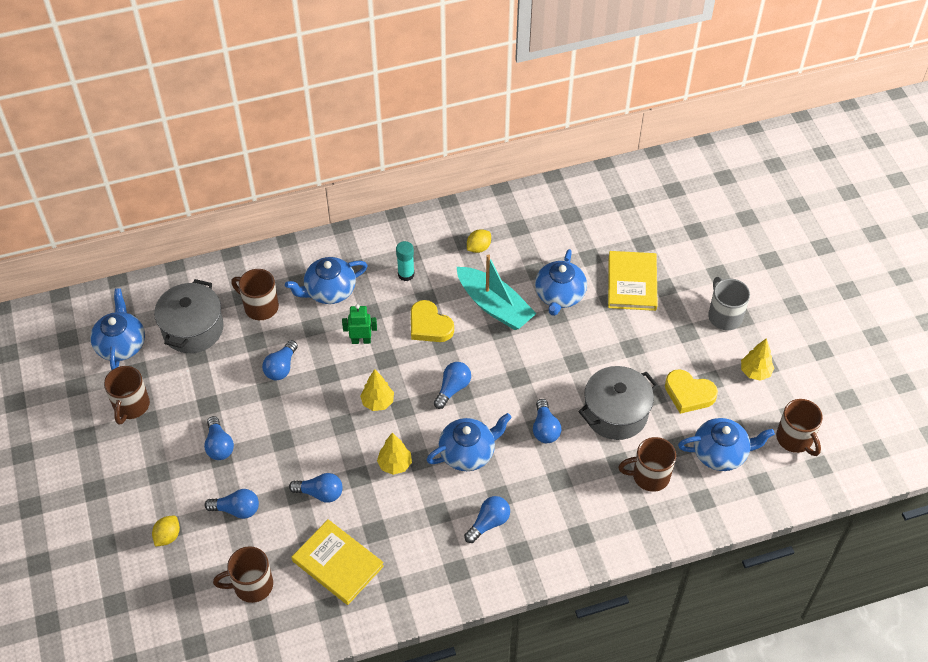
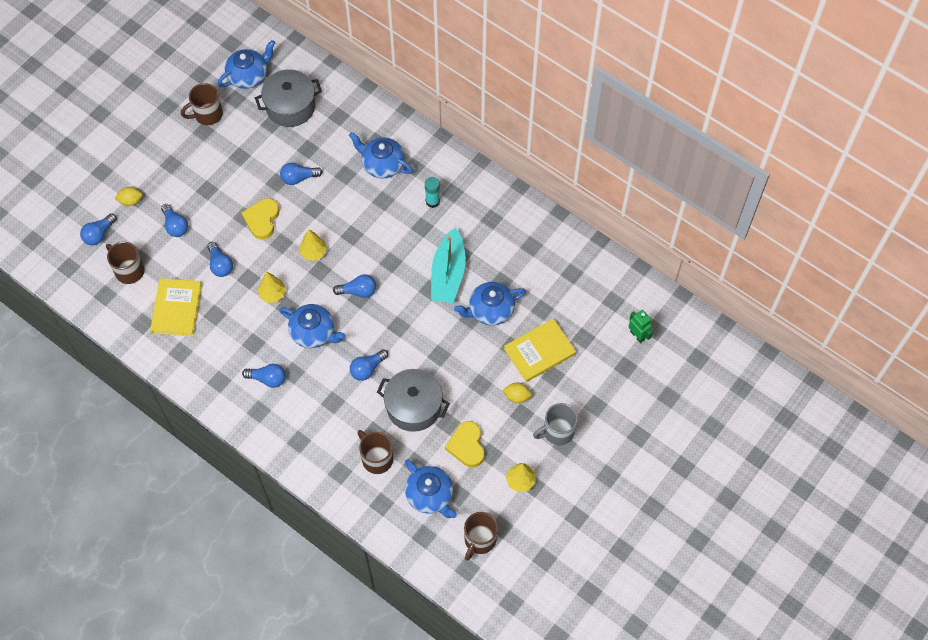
camera: 55 degrees right, 10 degrees up
(219, 445) = (214, 183): blue light bulb -> blue light bulb (99, 234)
(260, 306) = (337, 132): brown mug -> none
(361, 340) = (356, 210): green robot -> green robot (637, 335)
(429, 325) = (400, 244): yellow heart -> yellow heart (262, 220)
(478, 248) = (492, 232): yellow lemon -> yellow lemon (517, 396)
(724, 316) = (557, 432): grey mug -> grey mug turned 150 degrees counterclockwise

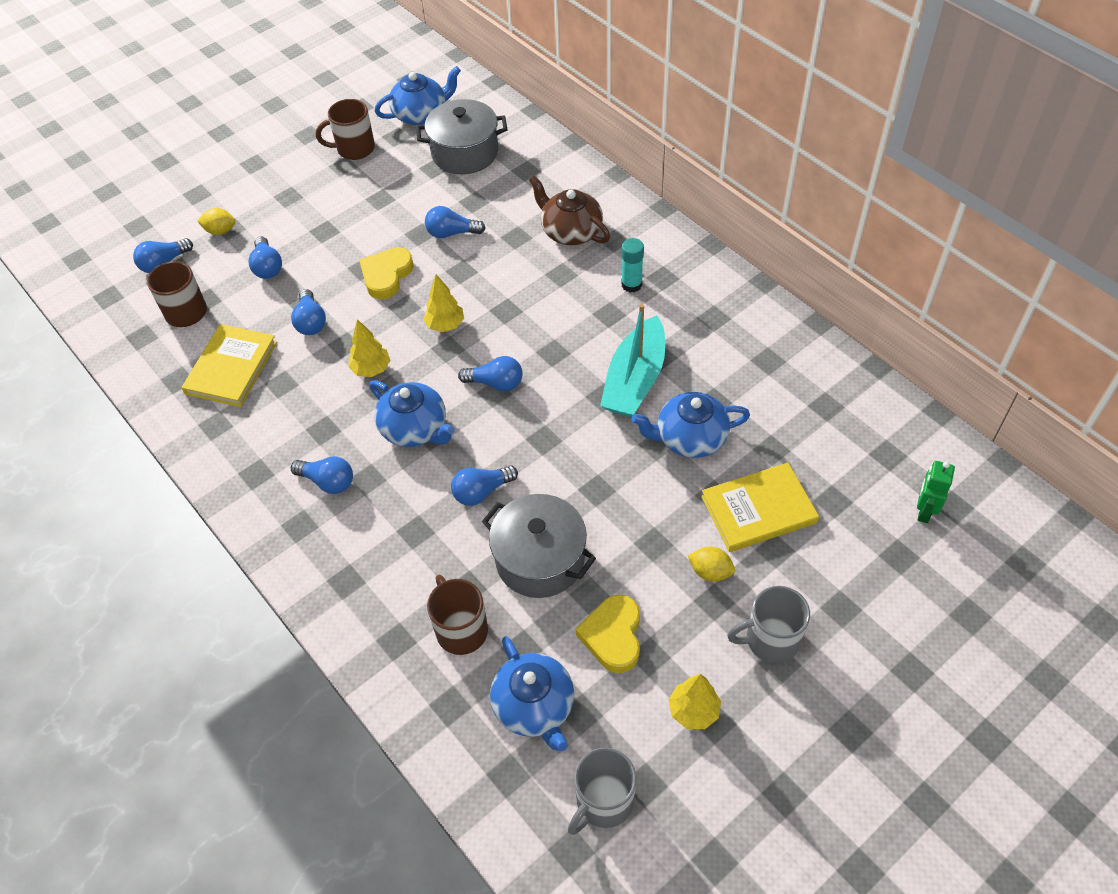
camera: 15 degrees right, 10 degrees down
(382, 164) = (570, 231): blue teapot -> brown teapot
(479, 540) = (603, 801): brown mug -> grey mug
(637, 335) = (924, 511): green robot -> green robot turned 135 degrees counterclockwise

